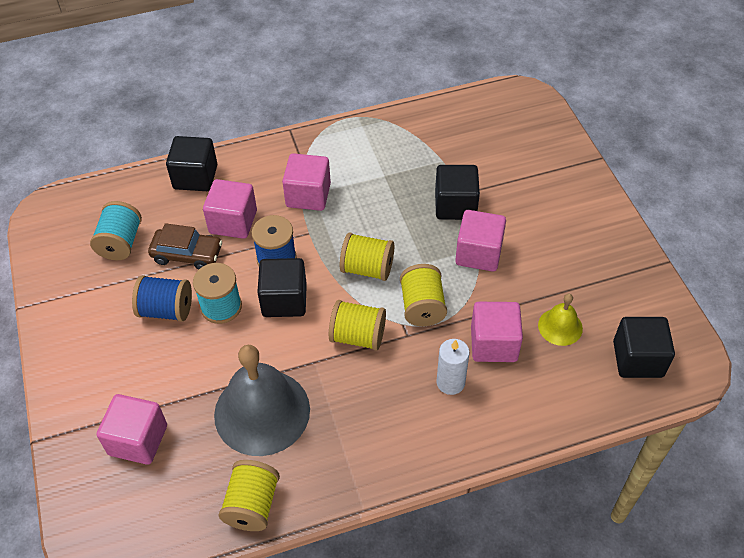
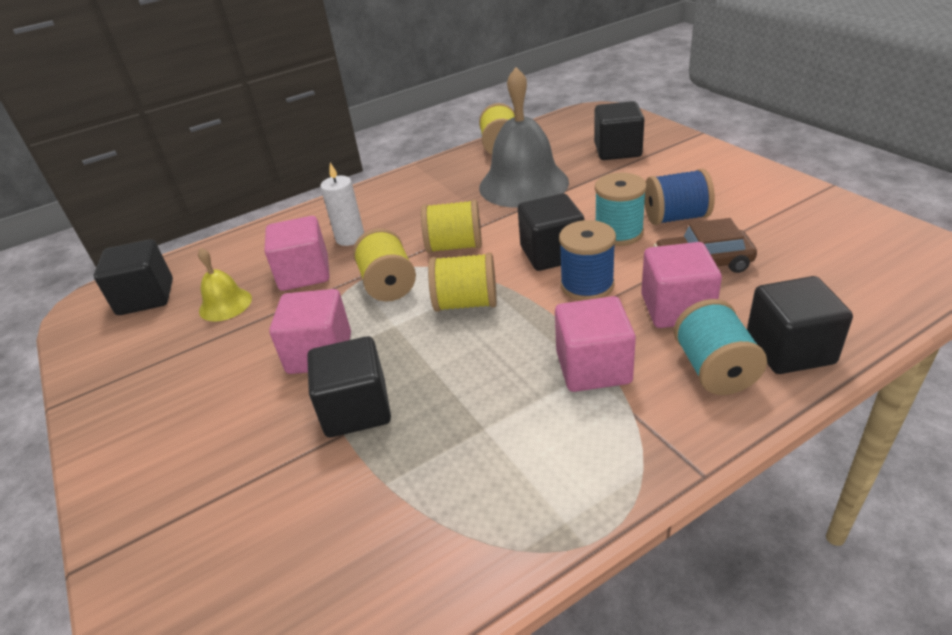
camera: 170 degrees right, 15 degrees down
(121, 243) = (798, 254): turquoise spool -> turquoise spool (714, 369)
(138, 440) = (617, 150): pink cube -> black cube

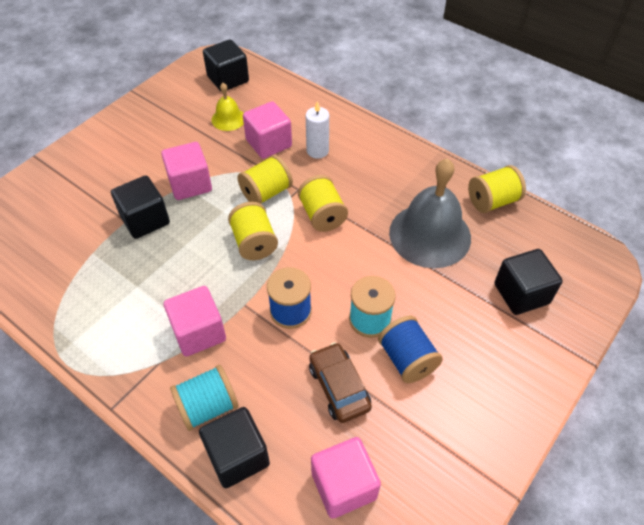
camera: 65 degrees right, 15 degrees up
(551, 254) = (327, 279): black cube -> none
(676, 308) = (273, 375): pink cube -> pink cube (343, 485)

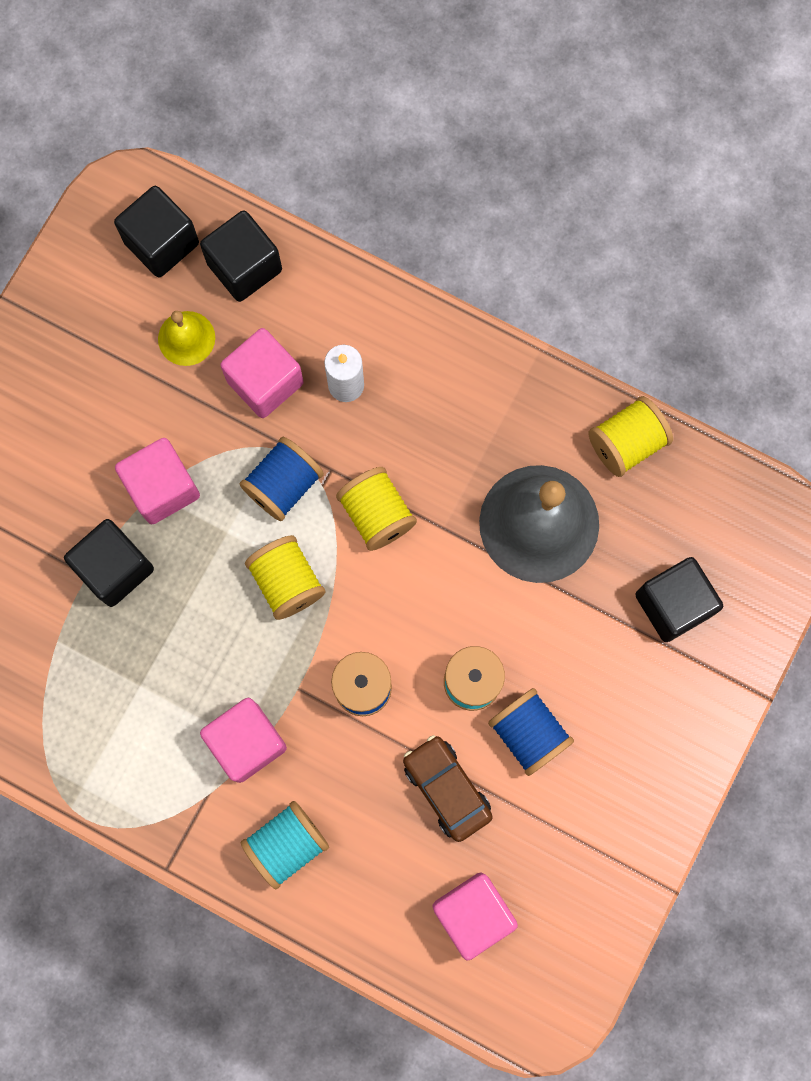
camera: 10 degrees left, 25 degrees up
(237, 456) = (340, 901): black cube -> black cube (244, 267)
(266, 192) = (283, 485): yellow spool -> blue spool

